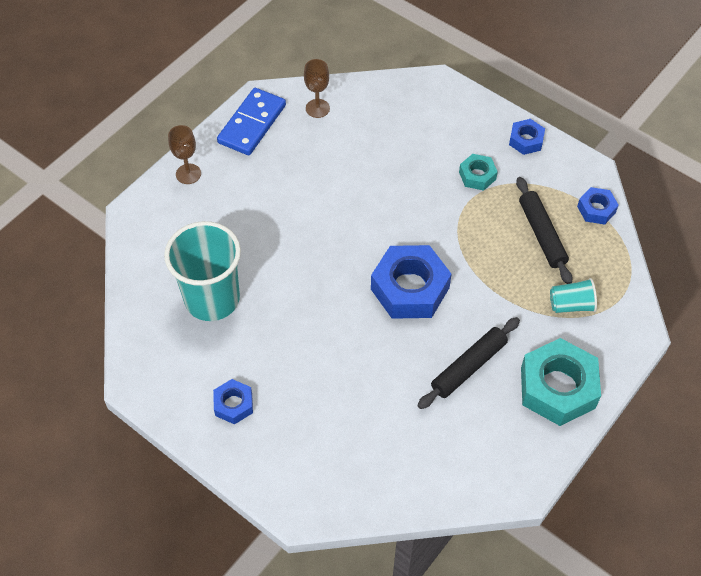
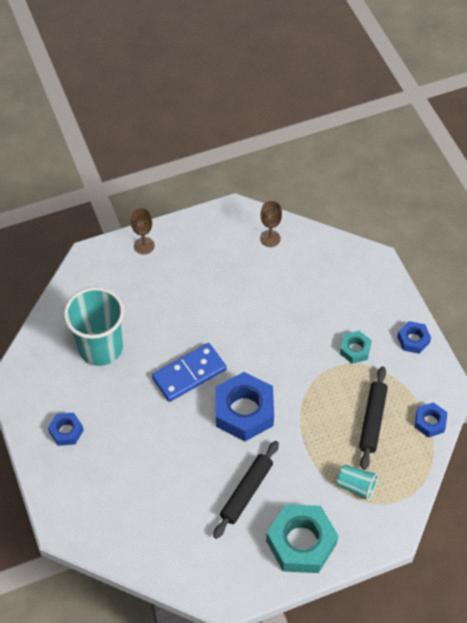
camera: 30 degrees right, 0 degrees up
(252, 124) = (214, 228): blue domino -> blue domino (189, 374)
(468, 367) = (246, 492): black rolling pin -> black rolling pin turned 45 degrees counterclockwise

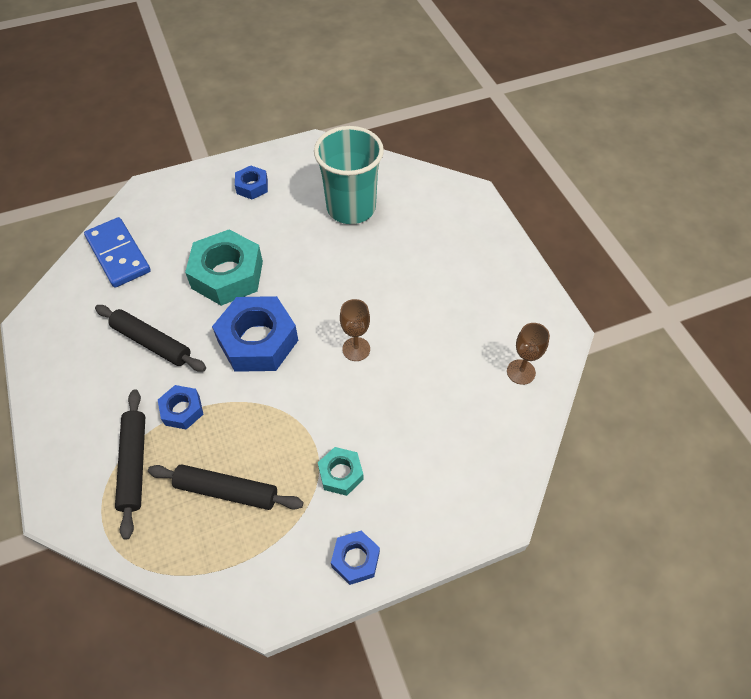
camera: 90 degrees right, 0 degrees up
(144, 245) = (492, 240): brown goblet -> brown goblet (356, 349)
(189, 374) = (313, 286): blue domino -> blue domino (118, 254)
(301, 542) = (74, 398): turquoise nut -> turquoise nut (227, 275)
(356, 486) = (134, 464): turquoise cup -> black rolling pin
(430, 422) = (213, 572): blue nut -> blue nut (182, 410)

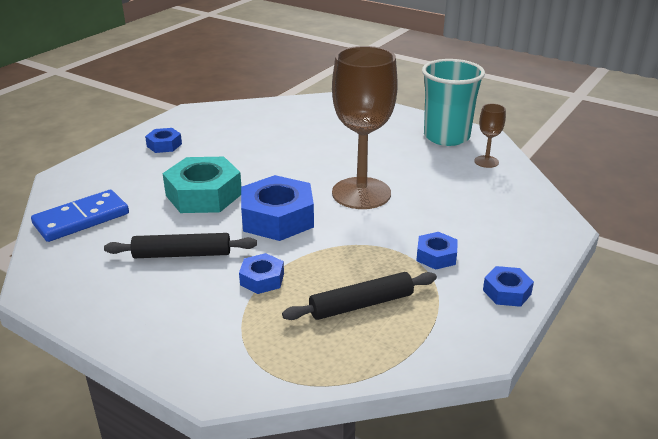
camera: 35 degrees left, 25 degrees down
(118, 254) = (81, 219): blue domino -> blue domino turned 60 degrees counterclockwise
(134, 464) = (259, 327): black rolling pin -> none
(341, 474) = (436, 256): turquoise nut -> blue nut
(351, 208) = (263, 131): turquoise cup -> turquoise cup (446, 137)
(356, 349) = (361, 193): brown goblet -> brown goblet, size x2.27

